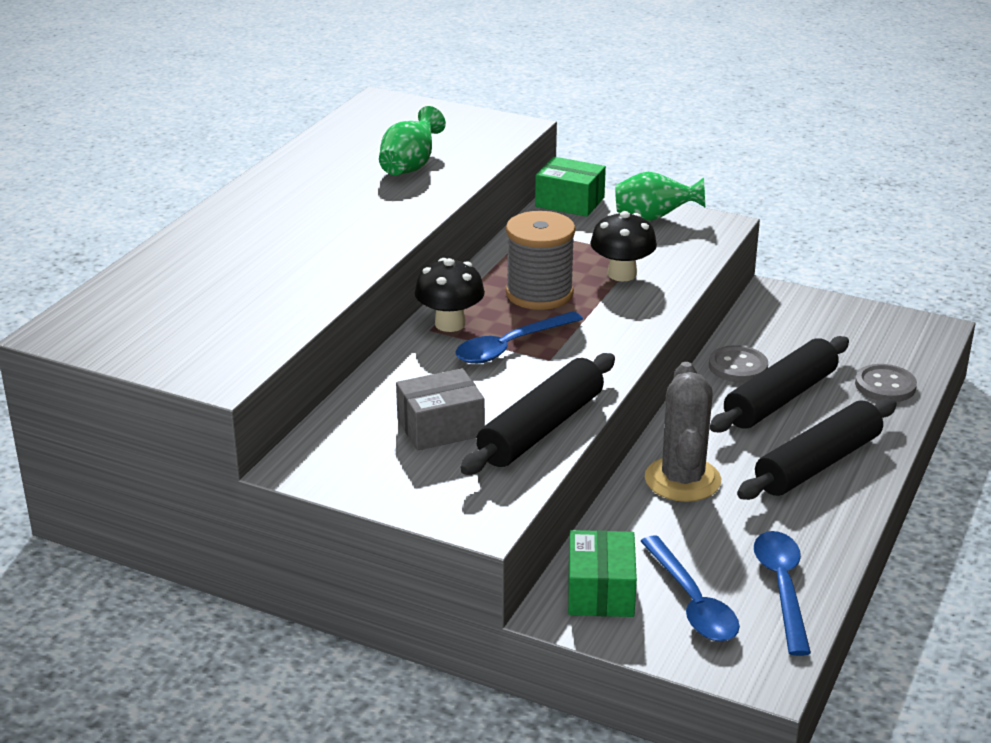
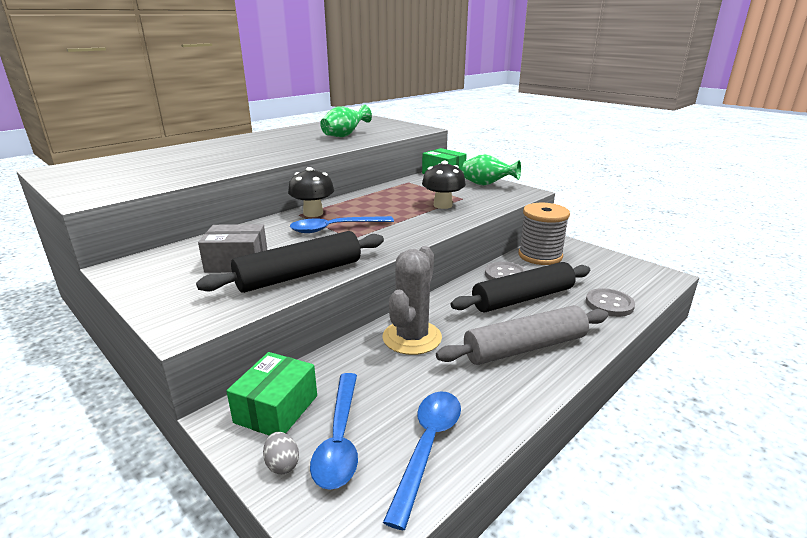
camera: 20 degrees right, 5 degrees down
(539, 294) = (382, 207): grey spool -> grey spool (540, 256)
(656, 636) = (282, 464): none -> grey egg
(817, 463) = (525, 347): black rolling pin -> grey rolling pin

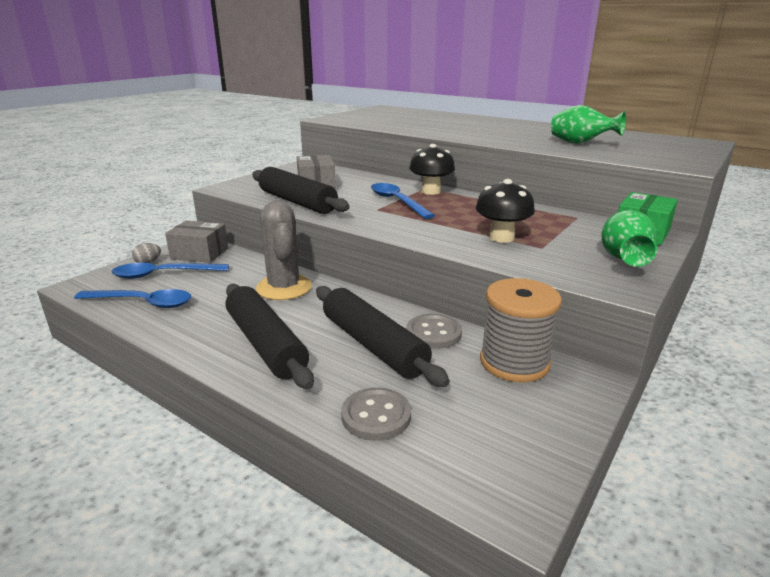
camera: 80 degrees right, 0 degrees up
(276, 409) = (199, 253): green box -> grey box
(412, 337) = (284, 288): grey cactus -> grey cactus turned 60 degrees clockwise
(525, 347) = (266, 344): grey rolling pin -> black rolling pin

